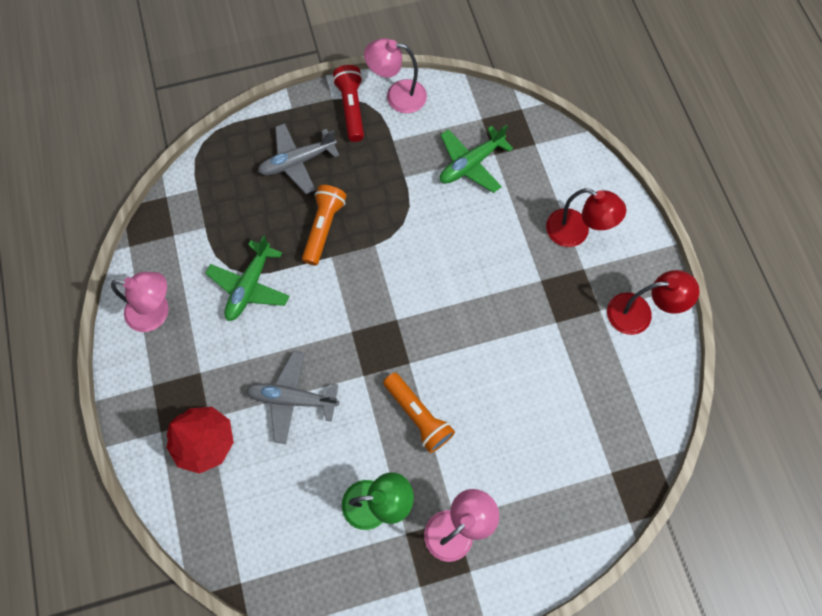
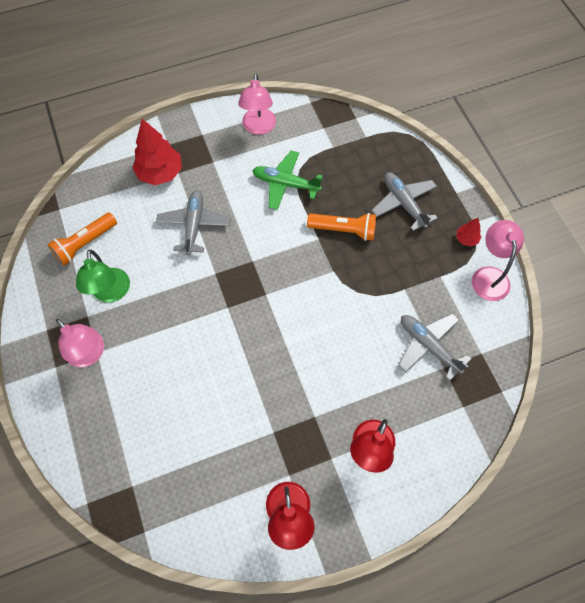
camera: 85 degrees right, 5 degrees down
(351, 109) = (466, 239): red flashlight -> red tree
(418, 415) = (182, 318): orange flashlight -> orange flashlight (85, 244)
(471, 164) = (428, 346): green plane -> grey plane

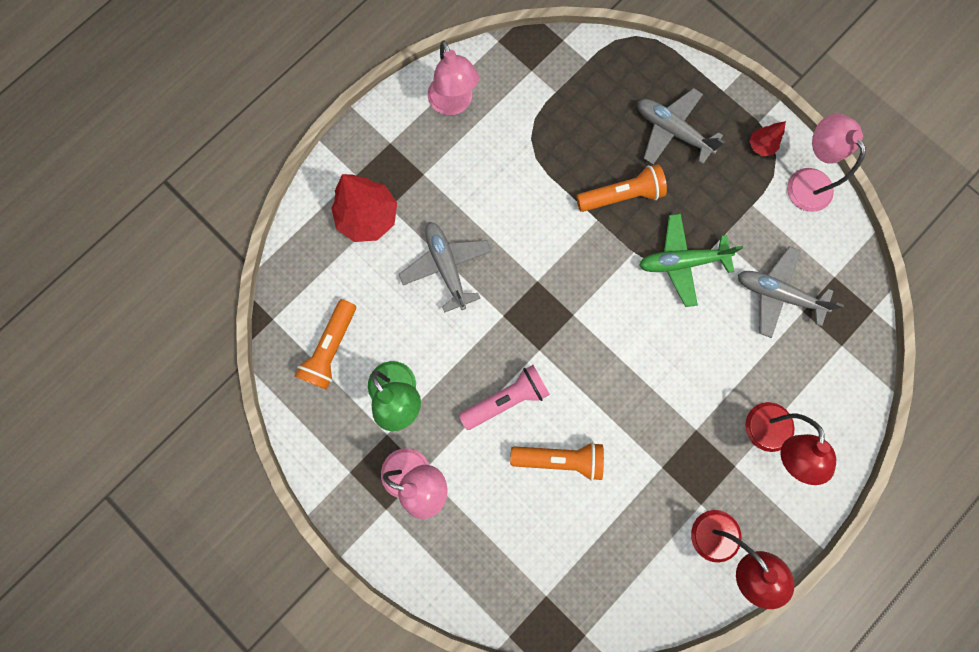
camera: 25 degrees left, 15 degrees up
(184, 330) = (506, 398): none -> pink flashlight
(199, 389) = (559, 458): none -> orange flashlight
(285, 184) = (525, 166): green plane -> green plane (681, 262)

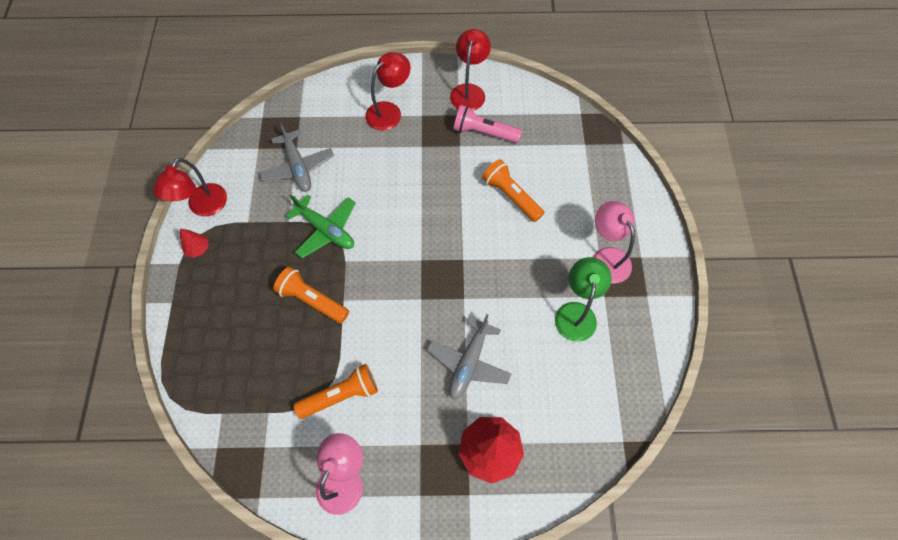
camera: 135 degrees left, 15 degrees down
(331, 348) = (596, 381): orange flashlight -> orange flashlight (341, 395)
(506, 398) = (510, 251): pink flashlight -> pink flashlight (484, 133)
(672, 131) = (233, 309): grey plane -> none
(804, 181) = (203, 207): pink lamp -> red lamp

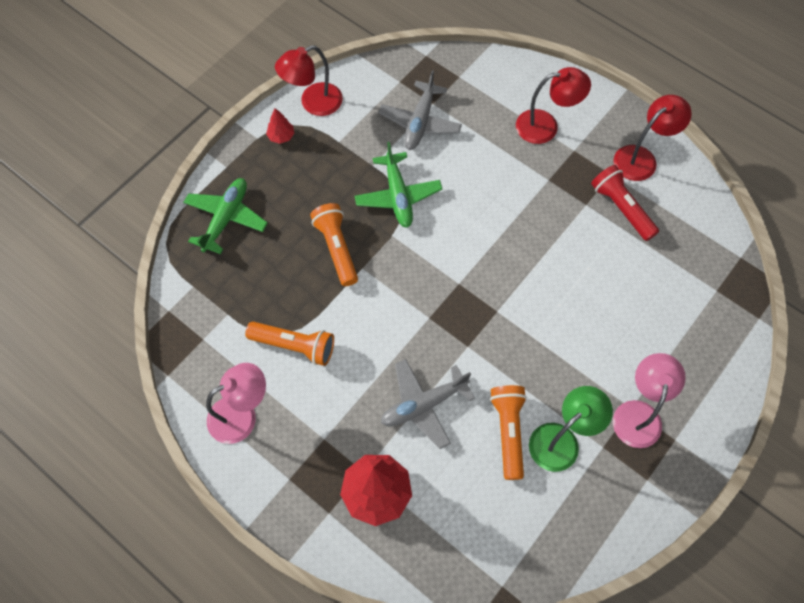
camera: 40 degrees right, 0 degrees up
(205, 341) = (226, 218): none -> green plane
(484, 133) = (621, 208): pink flashlight -> red flashlight
(511, 196) = (594, 287): orange flashlight -> orange flashlight (508, 432)

